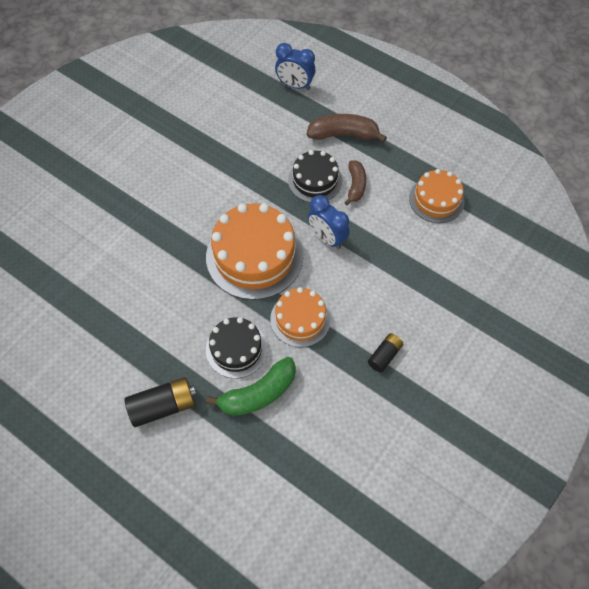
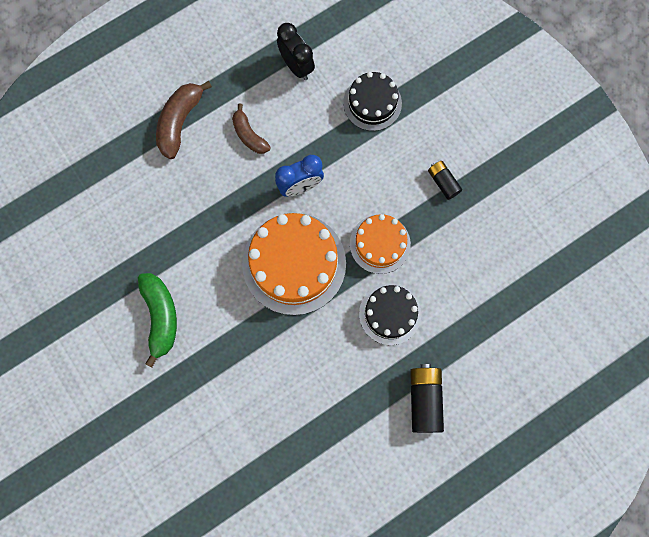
camera: 70 degrees left, 15 degrees up
(259, 393) = (441, 307): green banana -> green banana (160, 316)
(295, 85) = (90, 147): blue clock -> none
(315, 180) = (226, 172): black cake -> black cake (372, 103)
(355, 185) = (249, 135): brown banana -> brown banana turned 150 degrees counterclockwise
(436, 200) = (296, 66): orange cake -> black clock

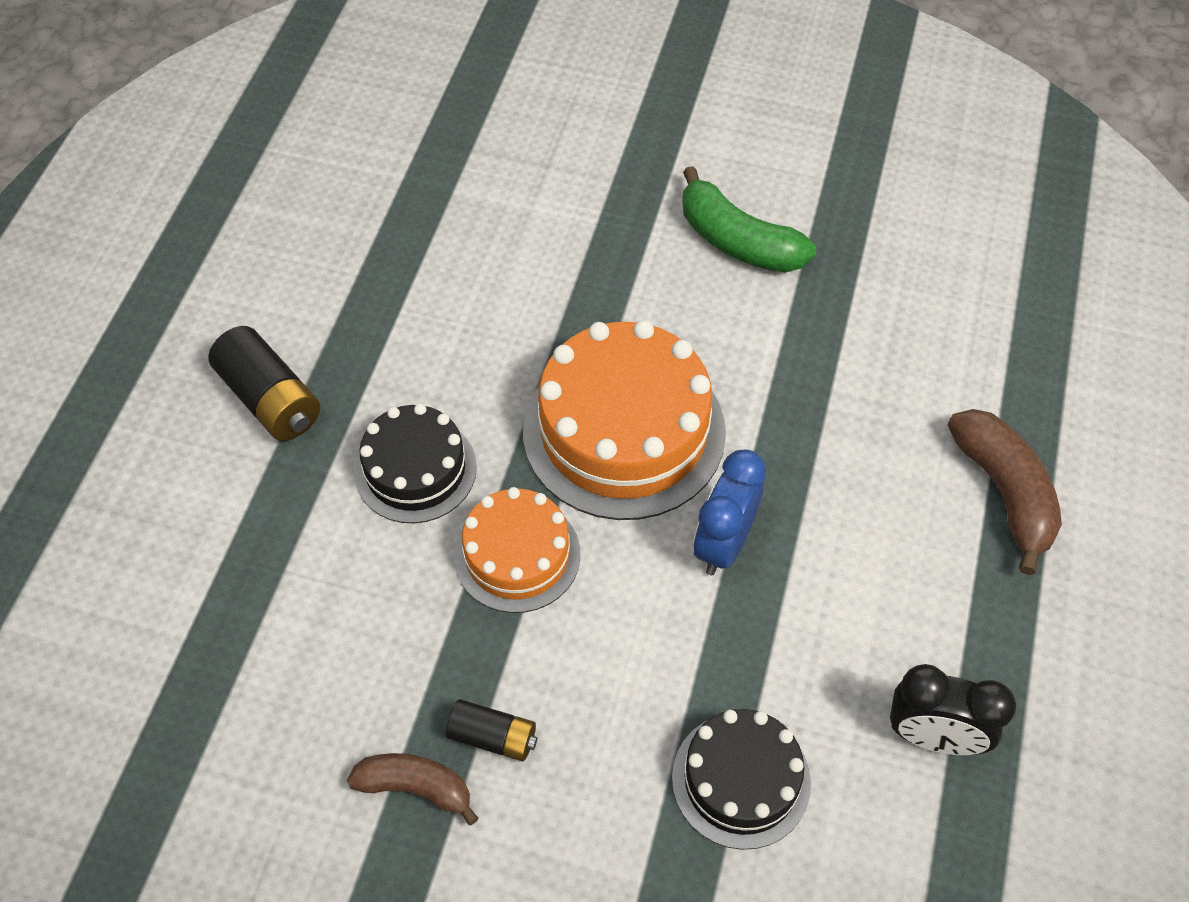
camera: 140 degrees right, 20 degrees down
(249, 135) = (882, 557): brown banana -> brown banana (415, 787)

